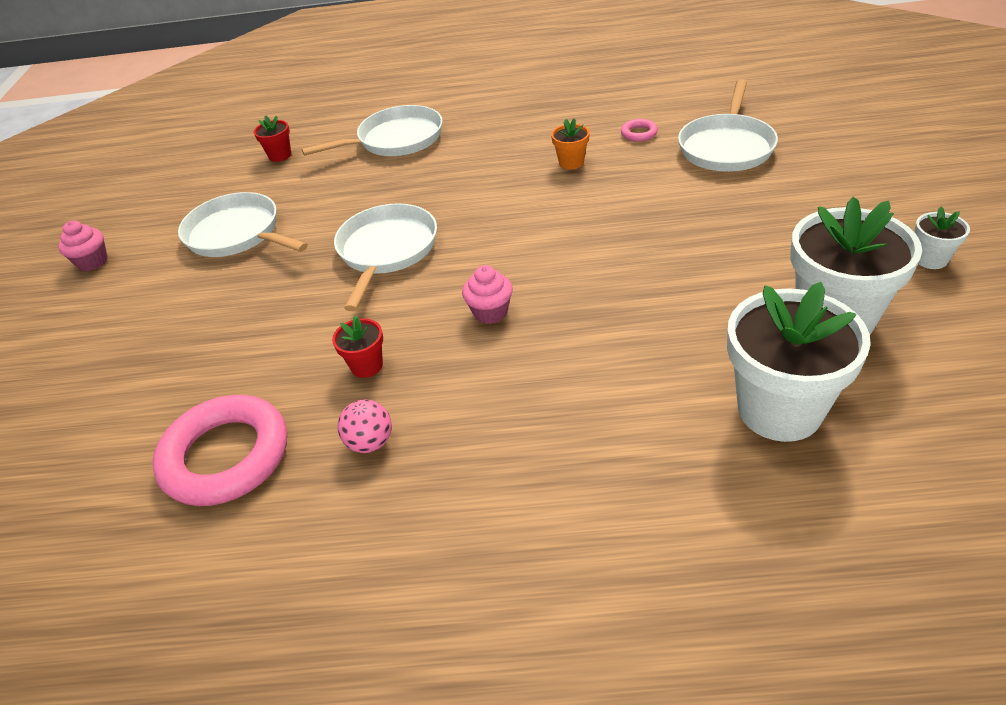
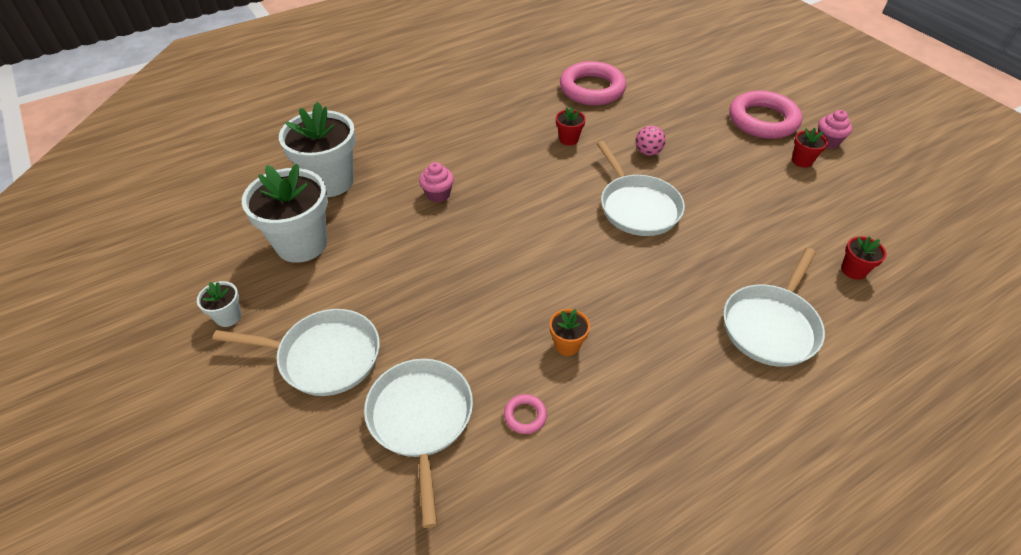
camera: 145 degrees right, 5 degrees up
(104, 311) = (763, 120): none -> pink ring
(155, 249) = (802, 161): none -> red flower pot
(237, 234) = (764, 188): white pan -> white pan (324, 356)
(370, 443) = (530, 111): pink ball -> pink ball (648, 152)
(490, 312) = (524, 186): pink cupcake -> pink cupcake (438, 194)

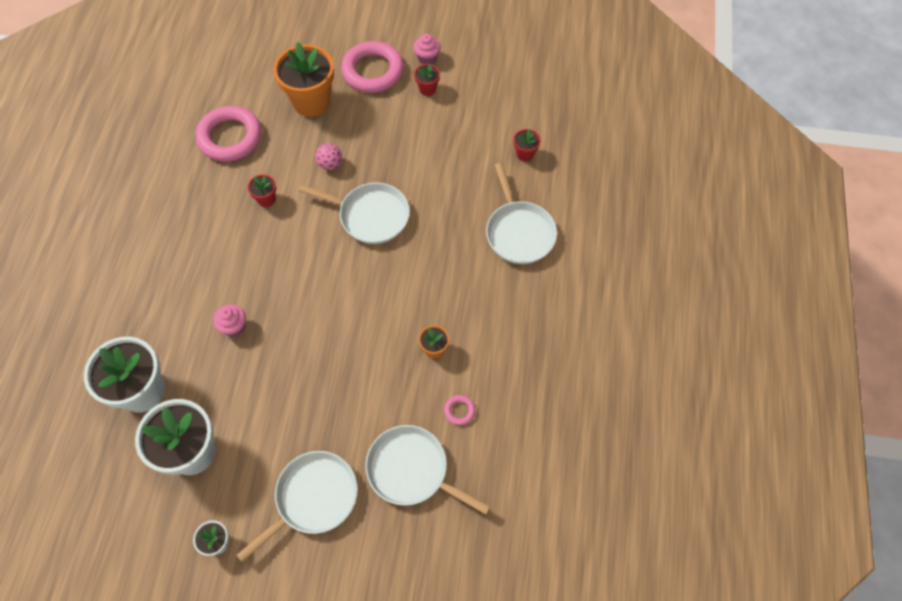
camera: 50 degrees left, 15 degrees up
(683, 107) = (311, 101): none -> orange flower pot

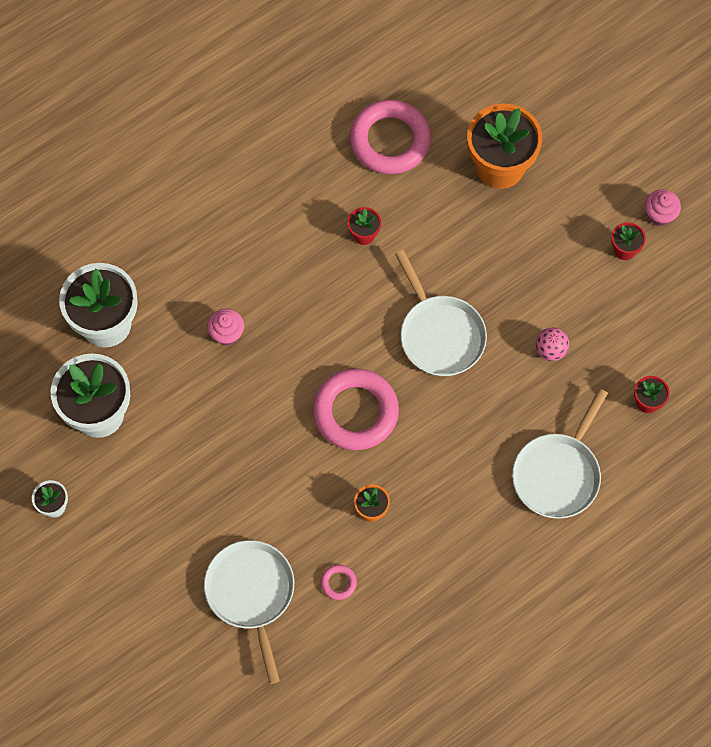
camera: 45 degrees right, 5 degrees up
(313, 498) = (154, 541): white pan -> none
(330, 164) = (454, 249): pink ball -> pink ball (550, 350)
(373, 71) = (591, 183): pink ring -> pink ring (355, 412)

